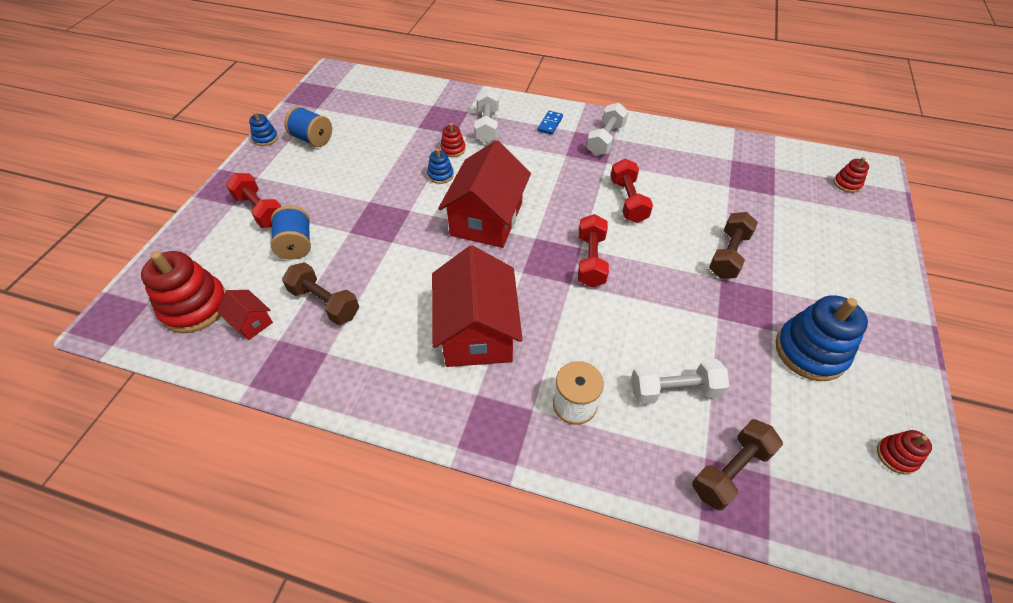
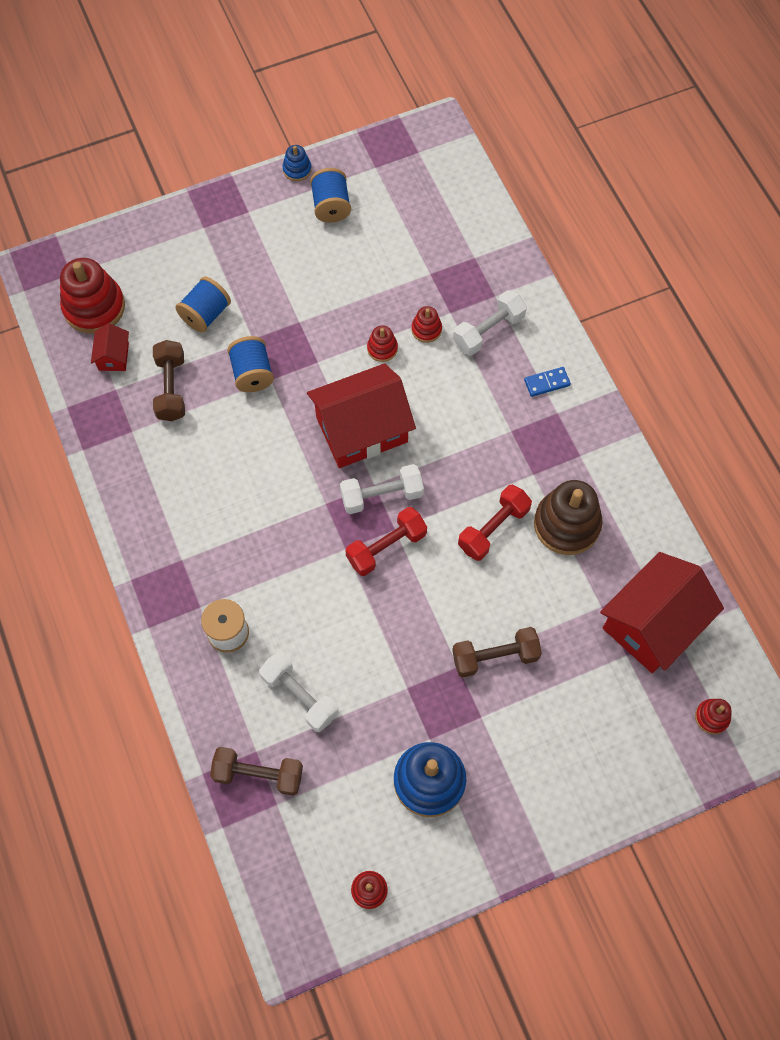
camera: 50 degrees right, 15 degrees up
(260, 210) = (216, 253): red dumbbell -> none
(374, 248) = (252, 373): none -> blue spool
(440, 175) = (382, 348): blue stacking toy -> red stacking toy
(477, 331) = (236, 516): red house -> red house (652, 624)
(605, 139) = (570, 450): white dumbbell -> white dumbbell (381, 496)
(656, 168) = (566, 524): none -> brown stacking toy

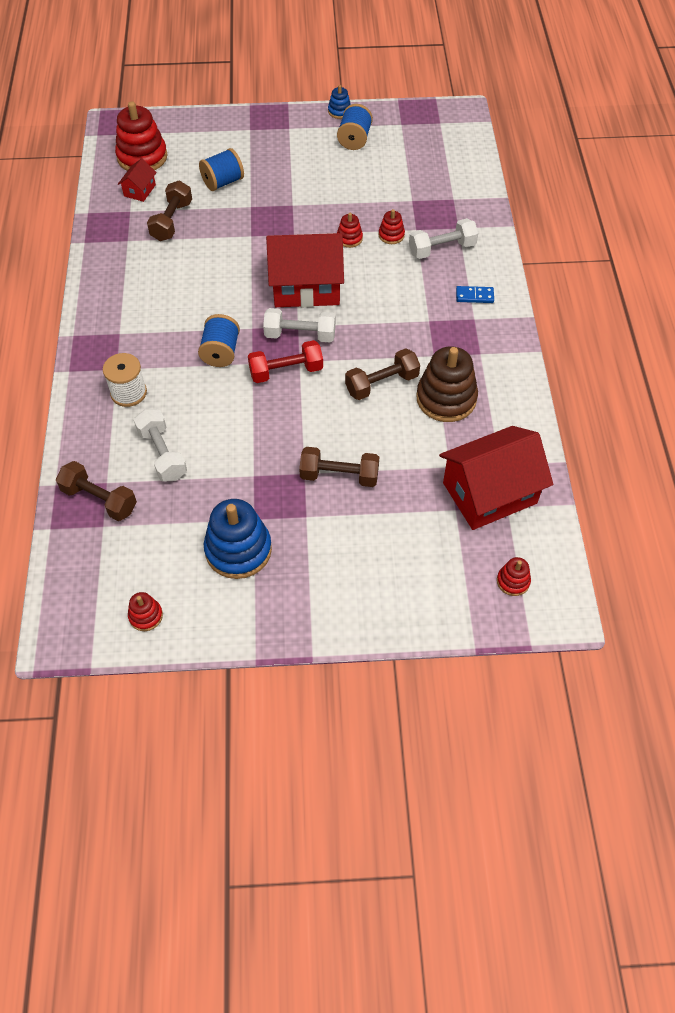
camera: 20 degrees right, 10 degrees down
(252, 373) = (238, 228): blue spool -> blue spool (220, 352)
(493, 528) = (381, 383): red dumbbell -> brown dumbbell

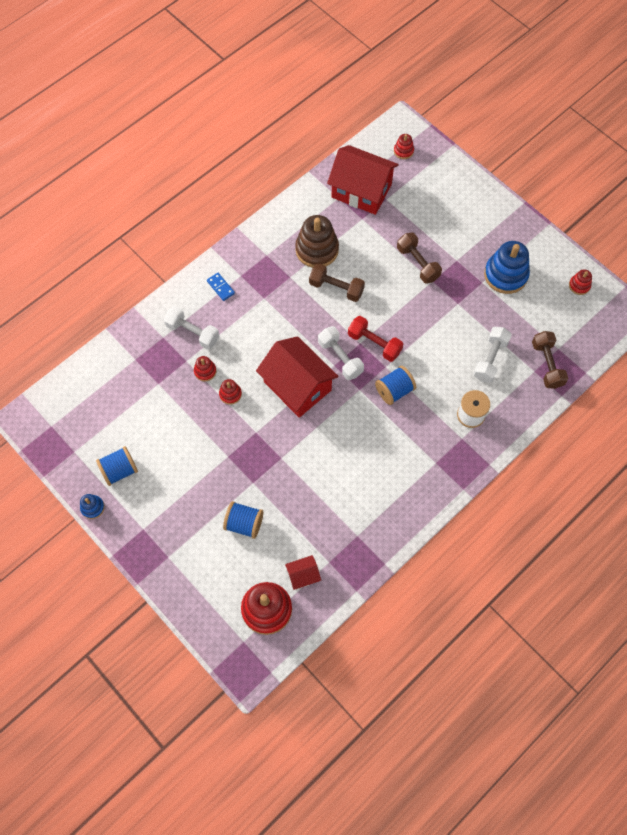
camera: 130 degrees left, 10 degrees up
(172, 221) = (313, 522): brown dumbbell -> none

